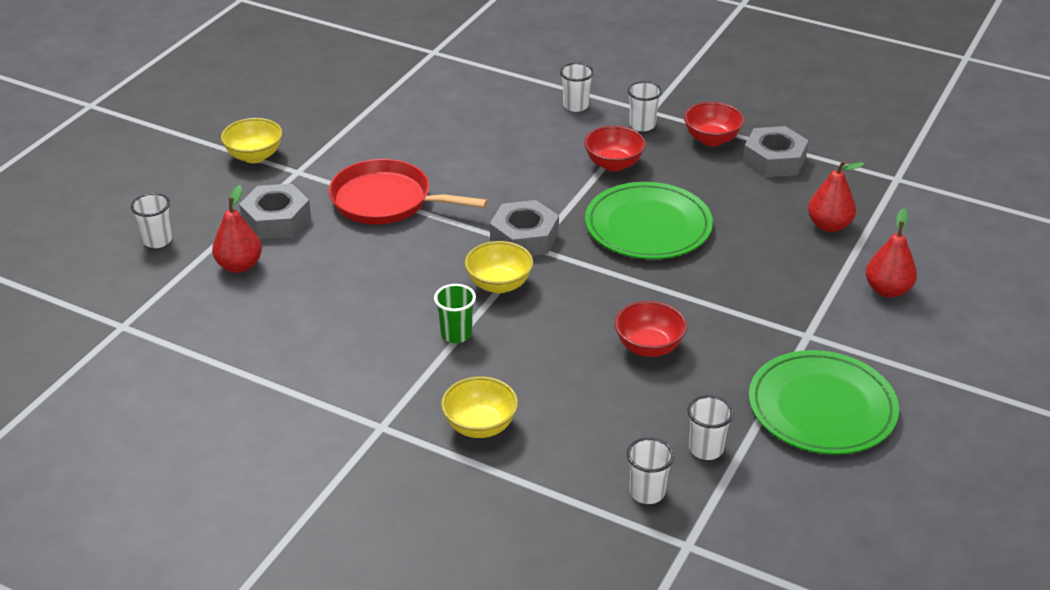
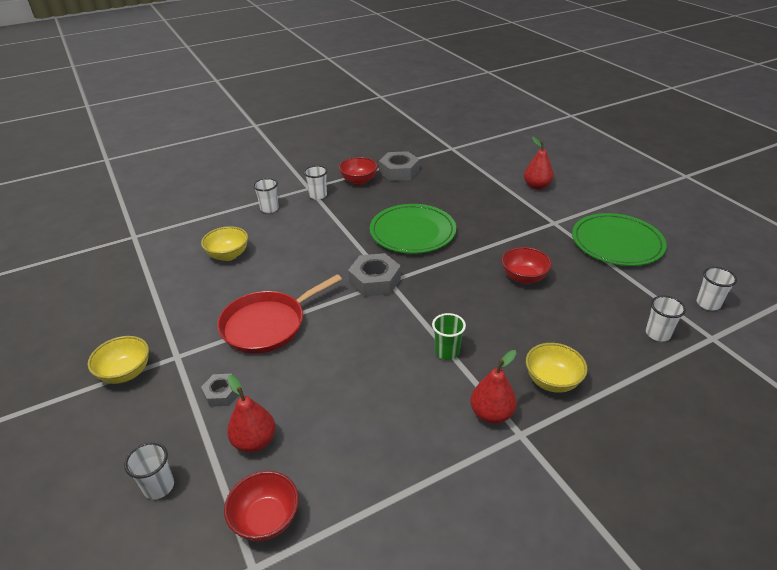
camera: 55 degrees left, 0 degrees up
(276, 220) = (221, 393): grey nut -> grey nut, size x0.57
(499, 284) = (412, 311): yellow bowl -> yellow bowl (228, 255)
(613, 164) = (342, 219): red bowl -> red bowl (266, 519)
(706, 449) = (629, 295): white cup -> white cup (708, 304)
(829, 225) = (470, 180): red pear -> red pear (491, 414)

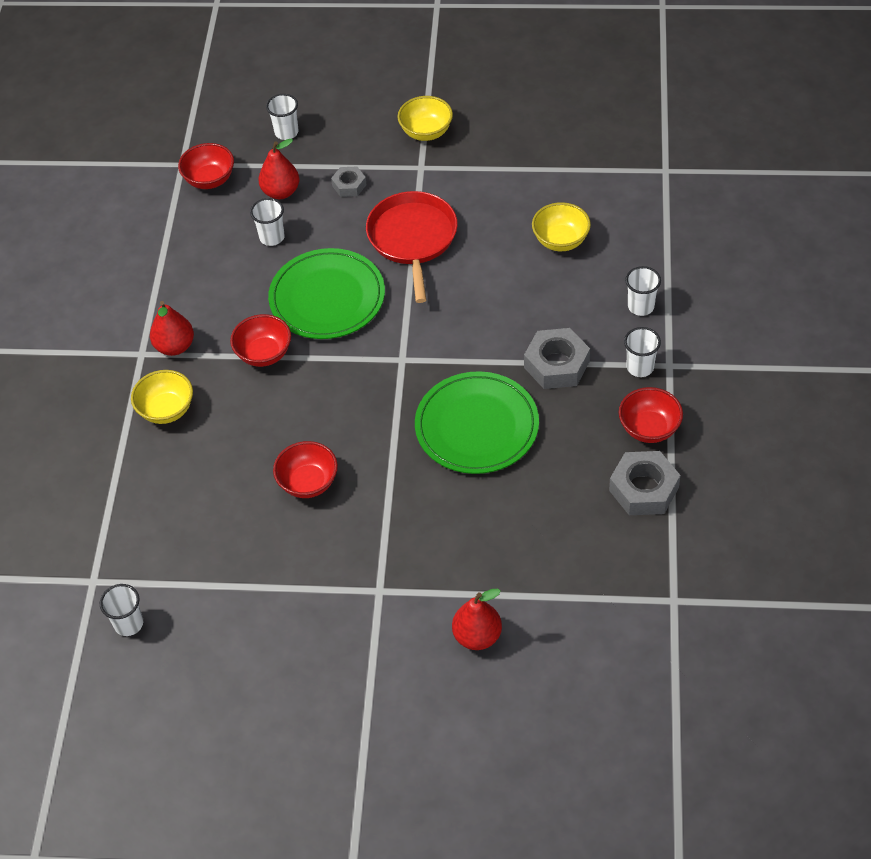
camera: 125 degrees right, 15 degrees up
(375, 281) = (412, 347): grey nut -> grey nut (556, 364)
(447, 352) = (264, 354): green cup -> red bowl
(617, 243) = (286, 626): green plate -> green plate (327, 298)
(657, 334) = (137, 538): white cup -> white cup (272, 237)

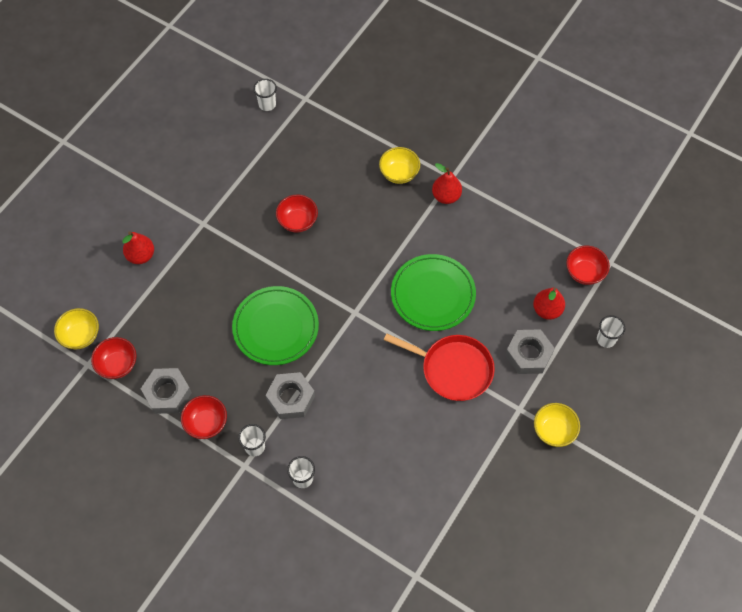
camera: 115 degrees right, 10 degrees up
(264, 354) = (409, 240): red bowl -> red bowl (117, 364)
(272, 237) = (507, 286): white cup -> none
(349, 185) = (528, 354): grey nut -> grey nut, size x1.74
(560, 240) = (393, 462): yellow bowl -> yellow bowl (81, 336)

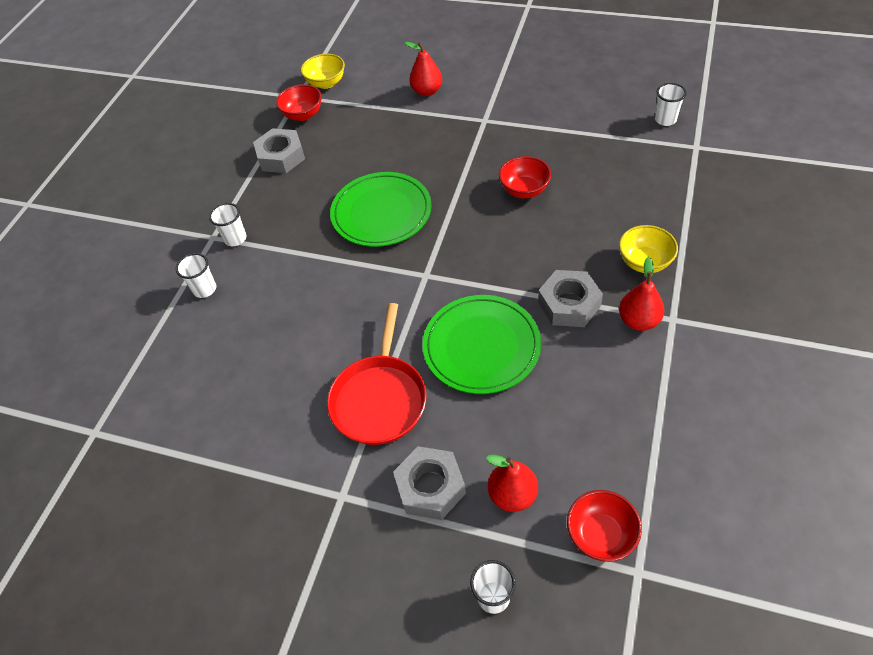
camera: 80 degrees right, 10 degrees down
(206, 423) = (255, 194): red bowl -> none
(291, 398) = (298, 251): grey nut -> grey nut (569, 304)
(554, 431) = (318, 552): yellow bowl -> none

